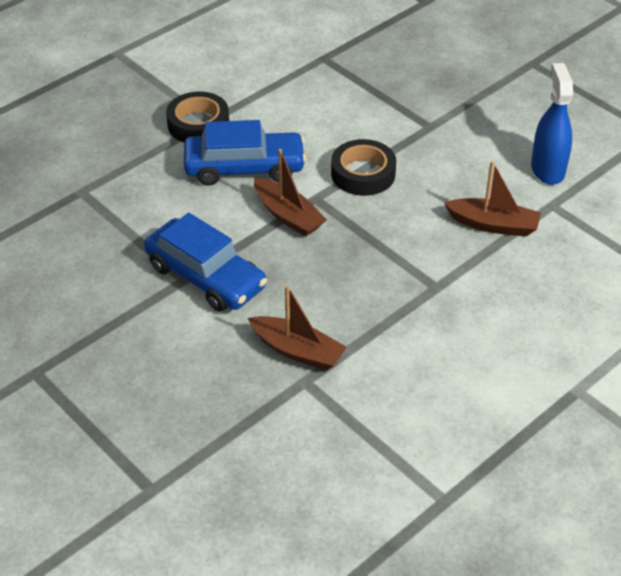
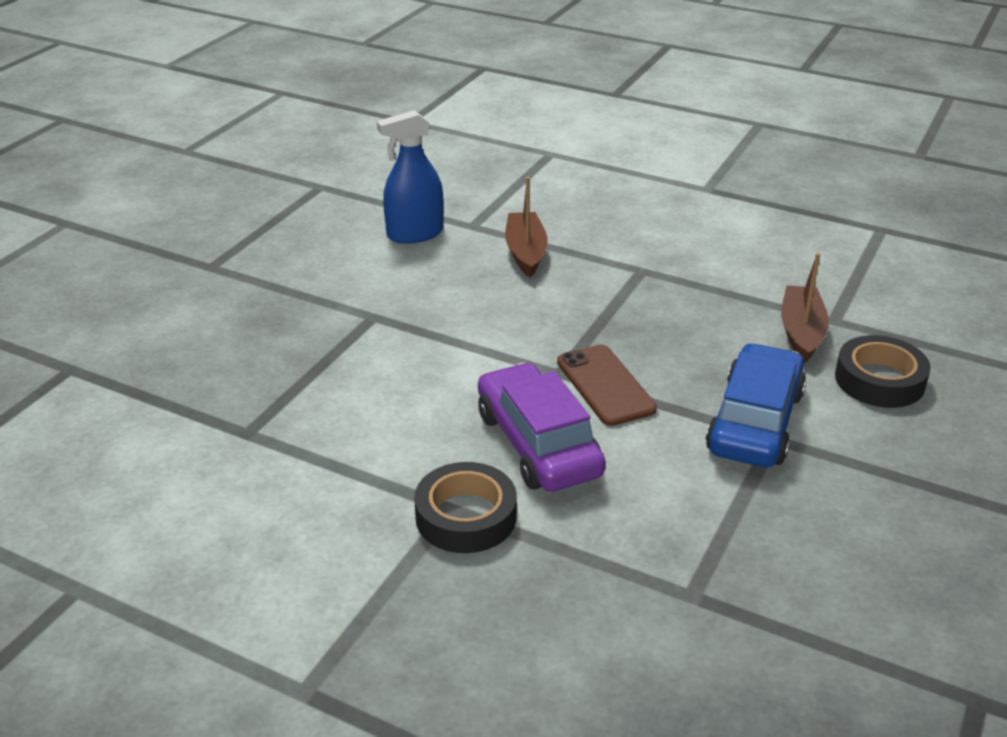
camera: 110 degrees left, 10 degrees down
(244, 168) = (538, 444): blue car -> purple car
(288, 216) = (605, 385): brown boat -> brown phone
(363, 174) = (492, 347): black tape -> black tape (879, 380)

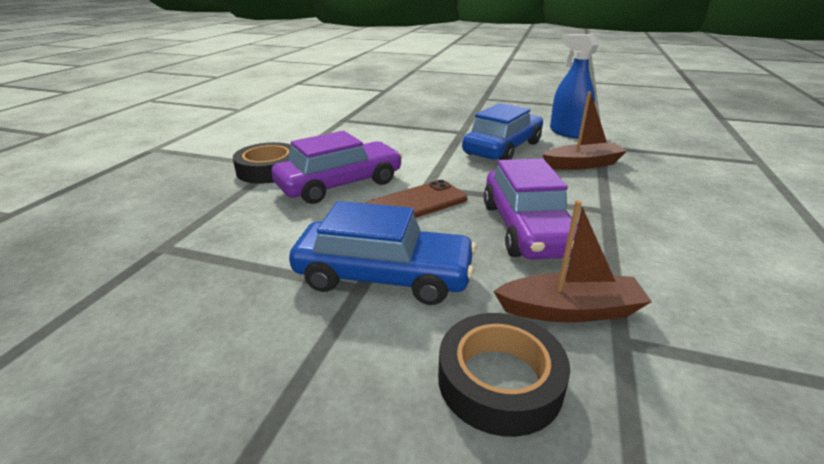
camera: 80 degrees right, 5 degrees down
(455, 295) = (503, 148): none -> blue car
(673, 324) = (526, 228): none -> purple car

